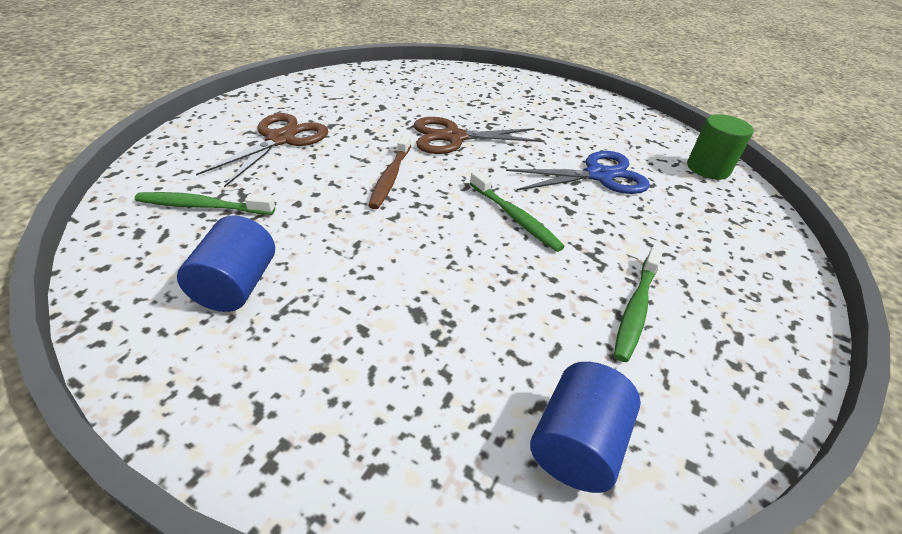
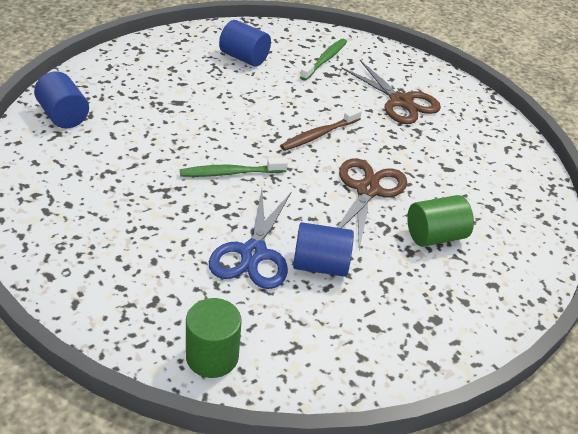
camera: 115 degrees right, 0 degrees up
(390, 177) = (319, 135): brown toothbrush -> brown toothbrush turned 75 degrees counterclockwise
(476, 104) = (435, 236): none -> green cylinder
(568, 144) = (320, 265): none -> blue cylinder
(636, 309) = (106, 180): green toothbrush -> none

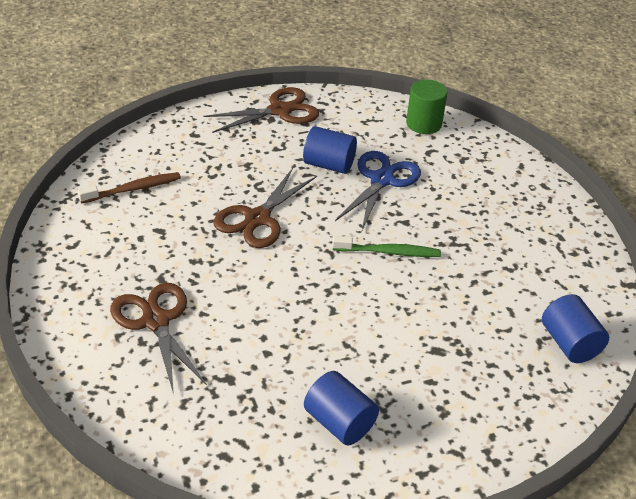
camera: 165 degrees left, 0 degrees up
(319, 135) = (280, 285): brown toothbrush -> brown toothbrush (133, 189)
(325, 60) = (221, 407): green toothbrush -> none
(415, 344) = (279, 110): none -> brown scissors
(435, 236) = (218, 173): green cylinder -> none

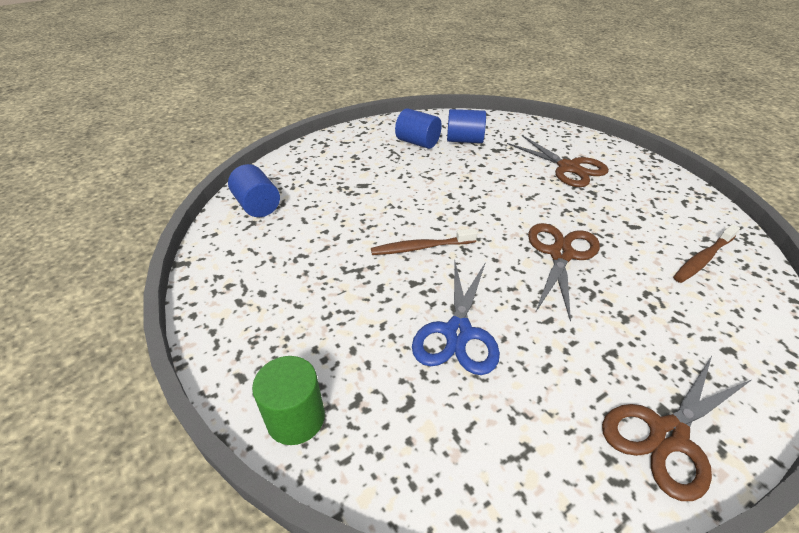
camera: 170 degrees right, 0 degrees up
(328, 165) = (532, 341): blue cylinder -> blue cylinder (464, 140)
(388, 252) = (421, 247): green toothbrush -> brown toothbrush
(423, 124) = (431, 471): green cylinder -> green cylinder (296, 418)

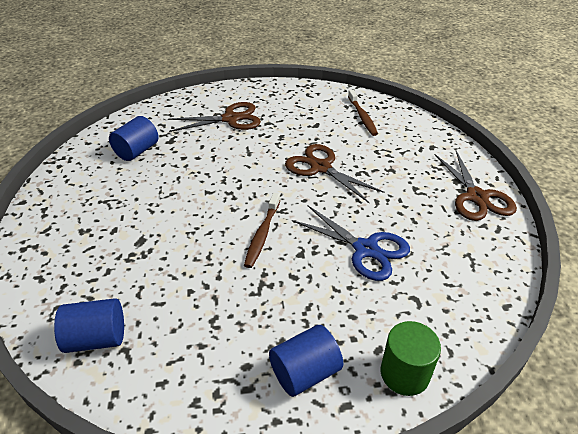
camera: 65 degrees left, 0 degrees up
(418, 142) = (108, 179): blue cylinder -> blue cylinder (305, 372)

